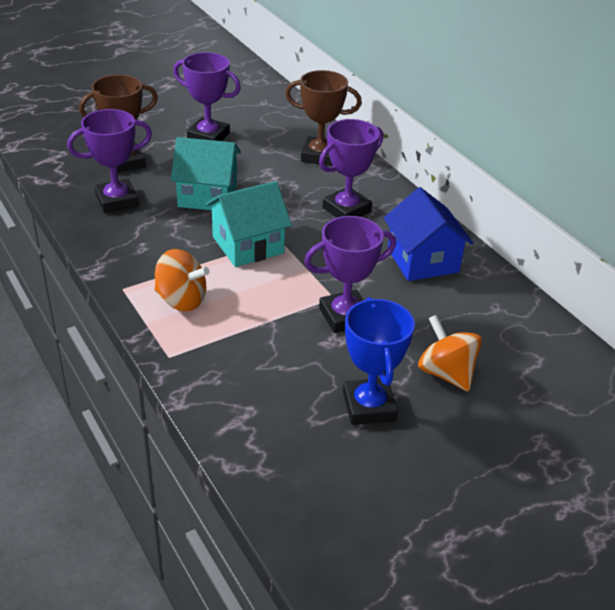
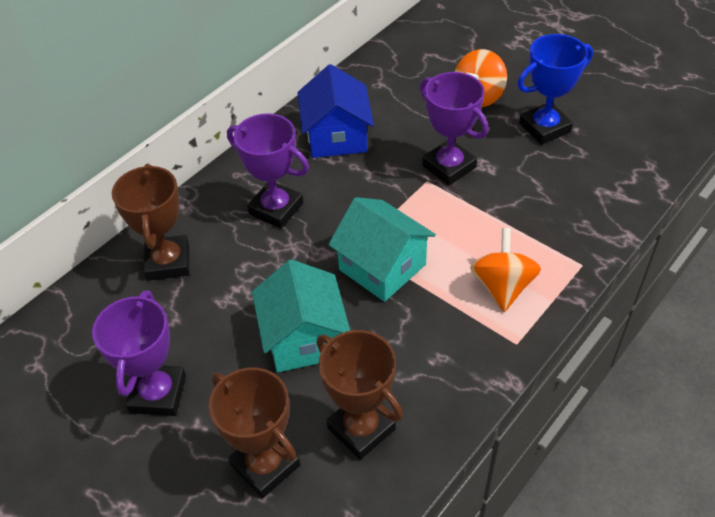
camera: 105 degrees left, 10 degrees up
(117, 201) = (361, 428): purple trophy -> brown trophy
(423, 260) = (336, 137): blue house -> blue house turned 60 degrees counterclockwise

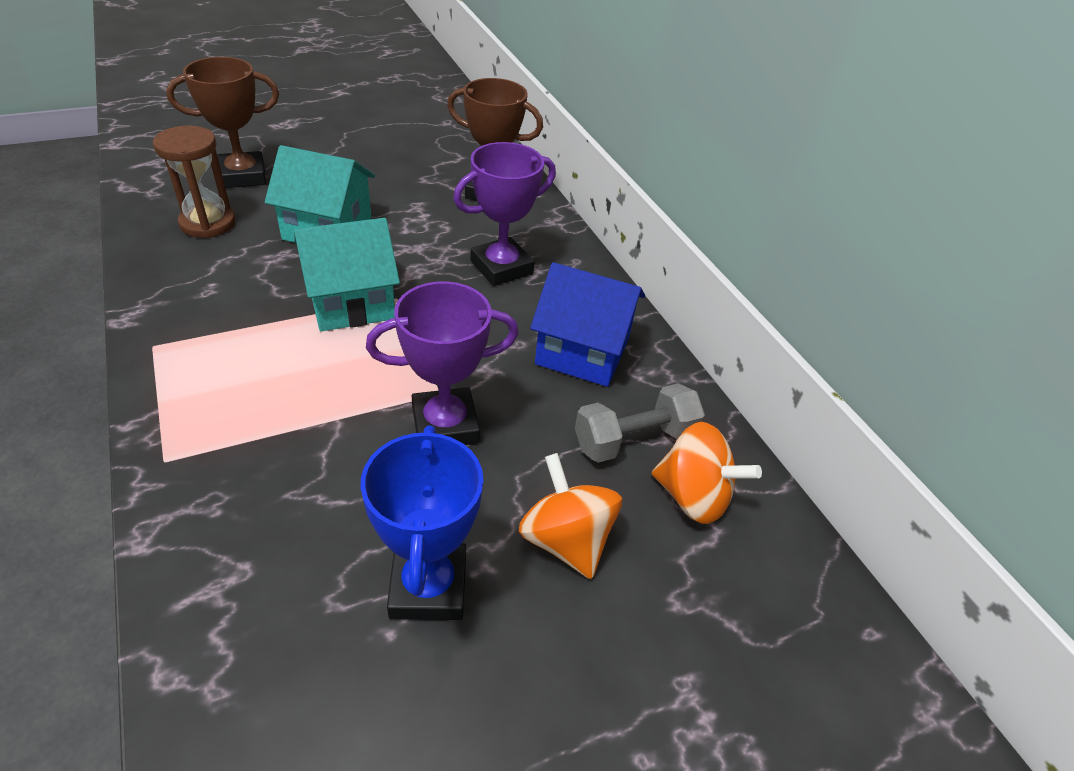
camera: 110 degrees right, 5 degrees down
(158, 394) = (361, 155): purple trophy -> none
(361, 428) = (208, 223): brown trophy -> brown hourglass
(393, 94) = (634, 440): none -> grey dumbbell
(502, 287) = (224, 372): orange spinning top -> orange spinning top (693, 496)

